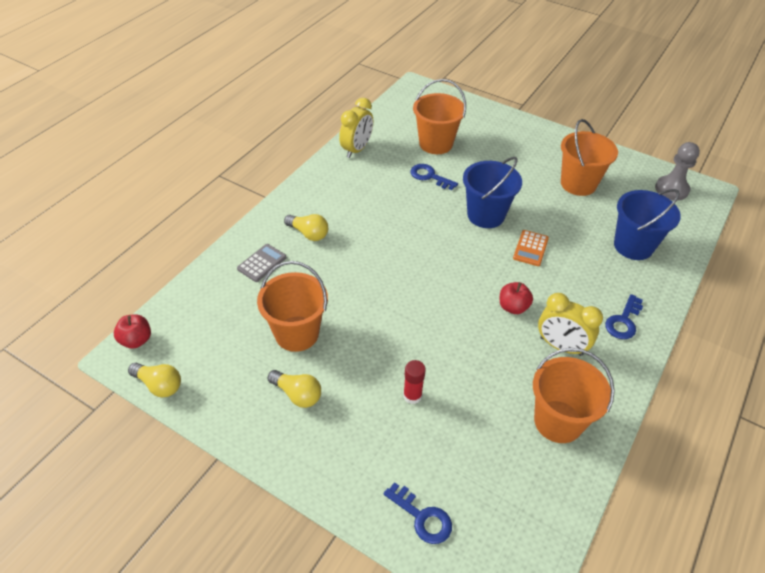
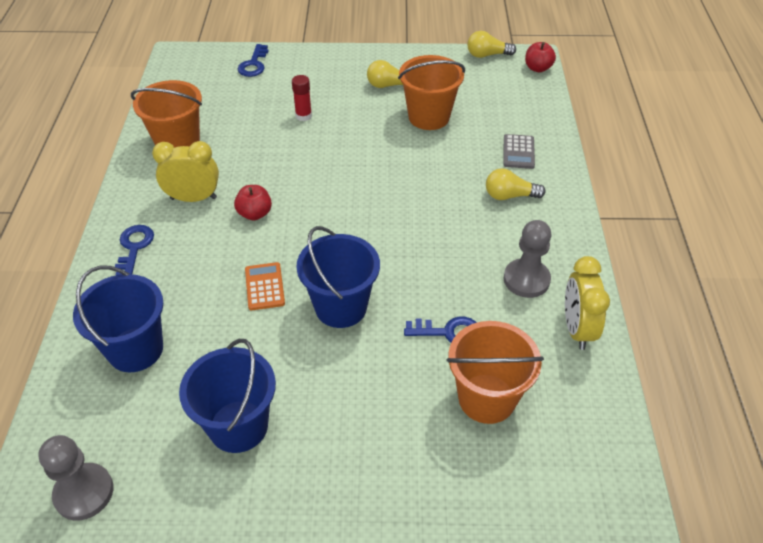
camera: 150 degrees right, 0 degrees up
(357, 182) = (526, 279): none -> grey pawn
(422, 517) = (254, 64): blue key -> blue key turned 90 degrees counterclockwise
(578, 184) = (238, 426): orange bucket -> blue bucket

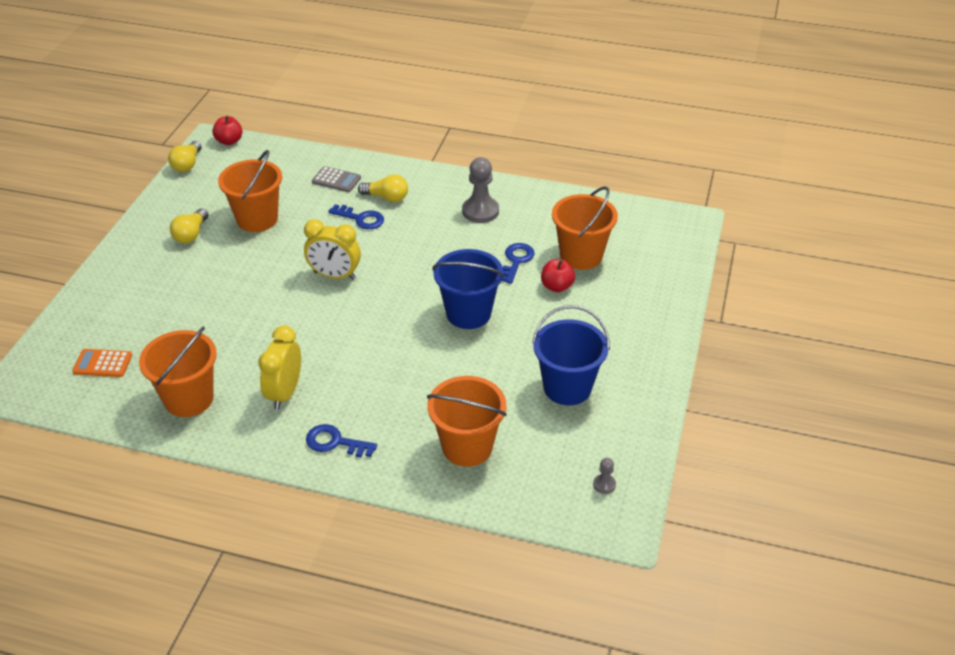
camera: 75 degrees left, 5 degrees down
(84, 492) = (604, 484): grey pawn -> grey pawn, size x0.47
(135, 349) = (467, 446): blue bucket -> orange bucket
(254, 64) = (82, 325): blue key -> blue key (361, 219)
(255, 214) = (330, 351): red apple -> red apple (557, 286)
(264, 286) = (426, 356): orange calculator -> orange calculator (102, 363)
(303, 116) = (201, 299): red glue stick -> none
(509, 196) = (386, 197): yellow light bulb -> yellow light bulb turned 90 degrees counterclockwise
(577, 329) = (535, 200): yellow clock -> yellow clock (335, 275)

